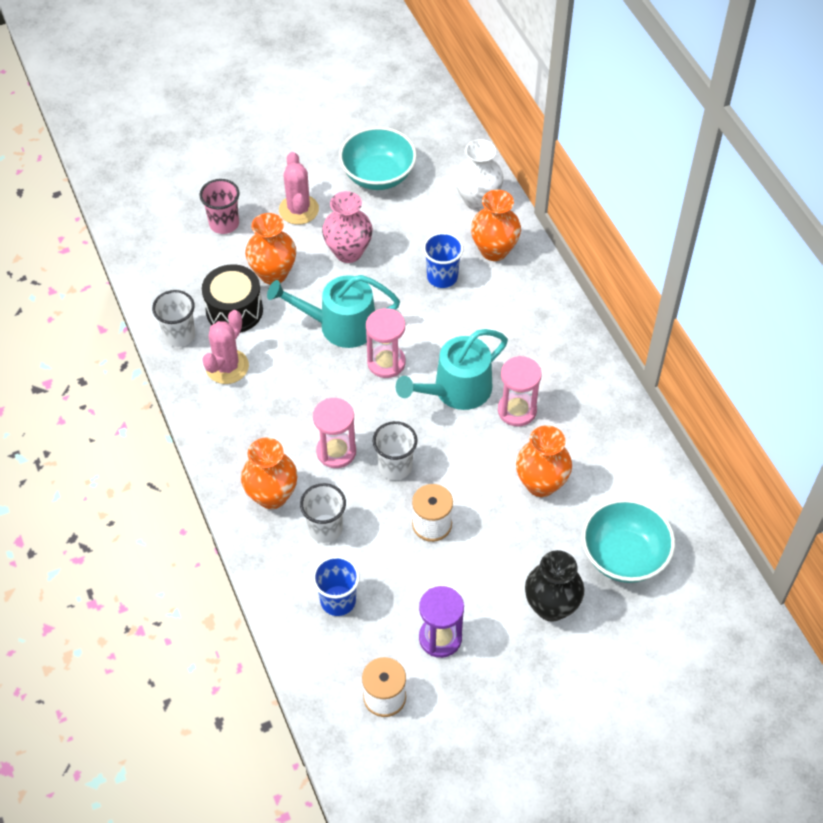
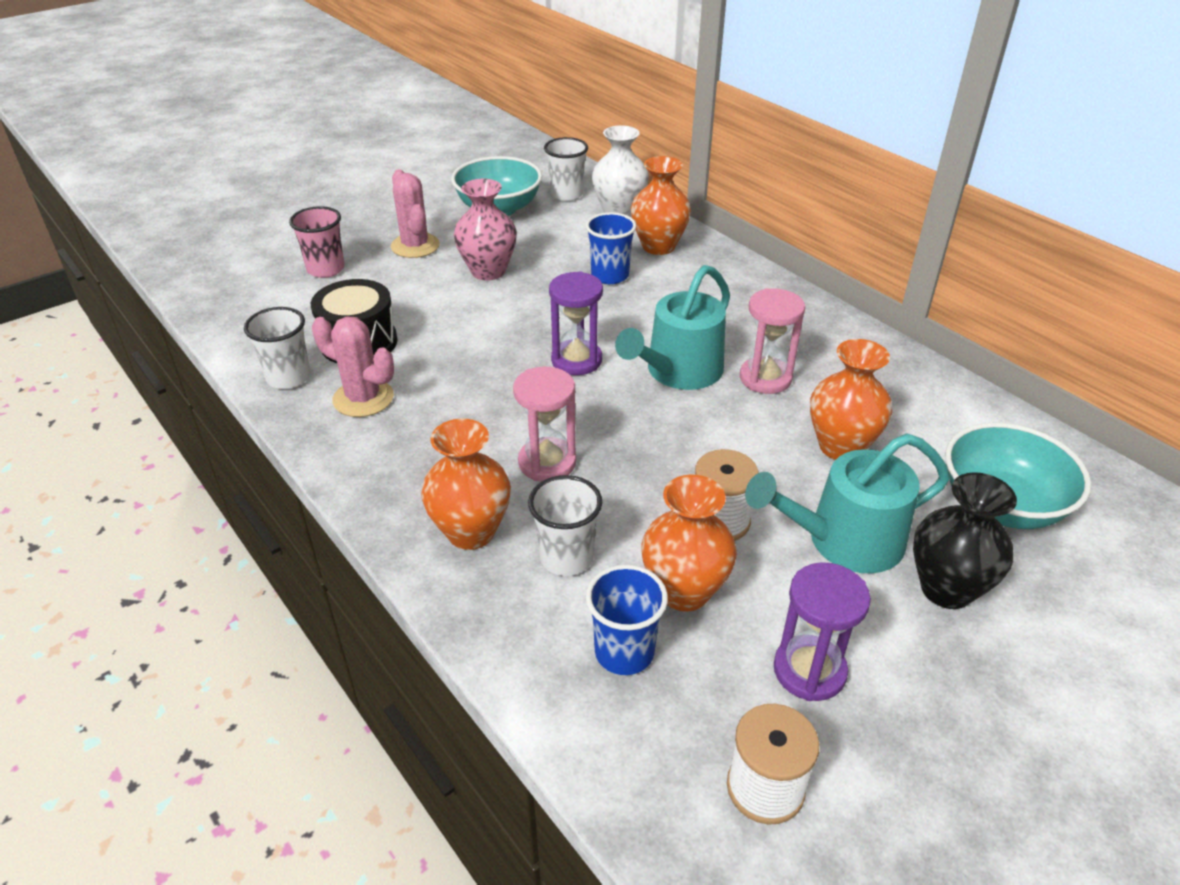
camera: 15 degrees left, 15 degrees down
(227, 367) = (363, 398): pink cactus -> pink cactus turned 75 degrees counterclockwise
(273, 273) = (401, 302): orange vase -> orange vase (684, 591)
(340, 325) = (503, 335): turquoise watering can -> turquoise watering can (845, 540)
(386, 363) = (576, 360): pink hourglass -> purple hourglass
(395, 467) = (637, 464): white cup -> white cup (566, 194)

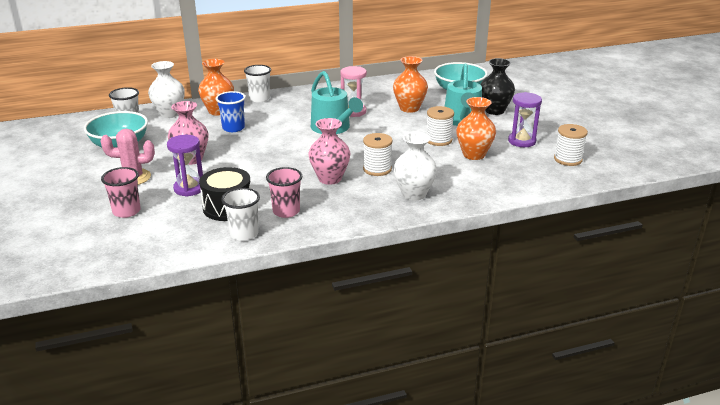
camera: 70 degrees left, 10 degrees down
(363, 398) = (286, 211): pink cactus -> pink cup
(471, 532) = (414, 194): orange vase -> white vase
(487, 415) = (330, 178): none -> pink vase
(547, 462) = (377, 169): pink hourglass -> white spool
(566, 557) = (442, 175): white cup -> white cup (259, 99)
(576, 360) = (302, 149): purple hourglass -> purple hourglass (189, 188)
(624, 652) = (500, 172): blue cup -> none

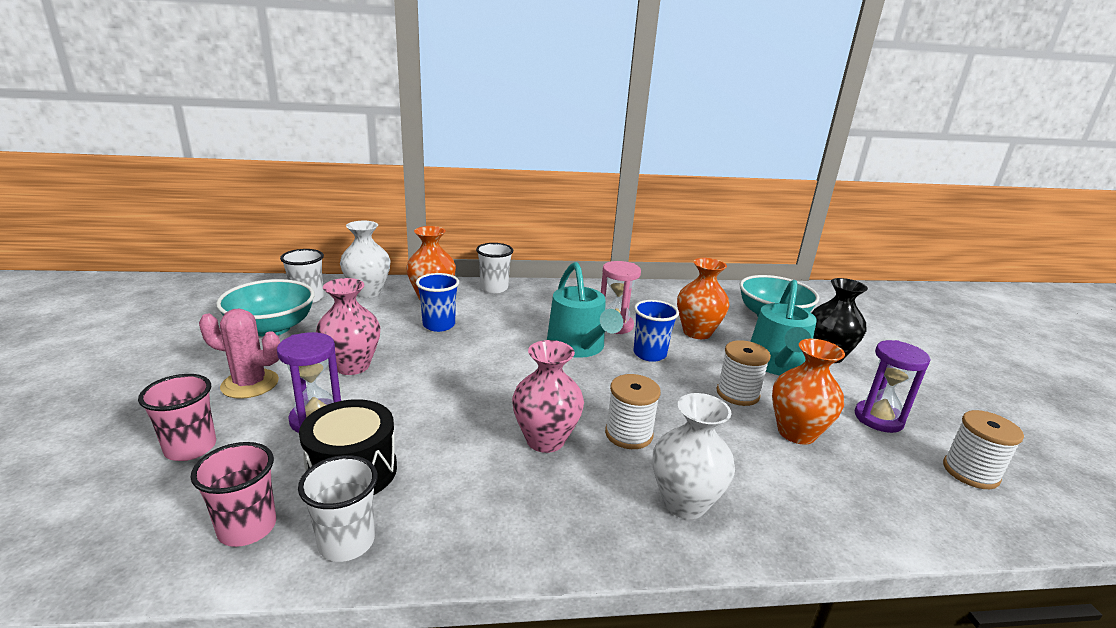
camera: 10 degrees right, 5 degrees down
(286, 211) = (445, 500): pink cup -> pink cup (247, 528)
(380, 126) = (649, 354): none -> blue cup

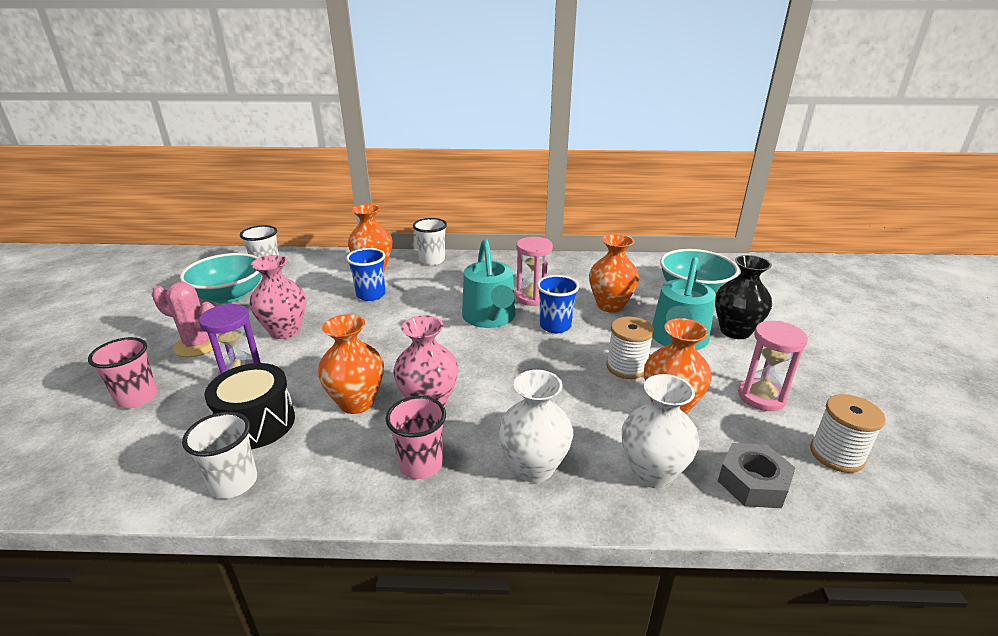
camera: 10 degrees right, 5 degrees up
(247, 528) = (161, 466): pink cup -> pink cup (421, 464)
(368, 292) = (319, 263): white vase -> white vase (652, 472)
(463, 442) = (356, 402): none -> orange vase
(628, 434) = (506, 402): white spool -> none
(878, 419) = (761, 397): purple hourglass -> pink hourglass
(906, 505) = (753, 483): none -> grey nut

